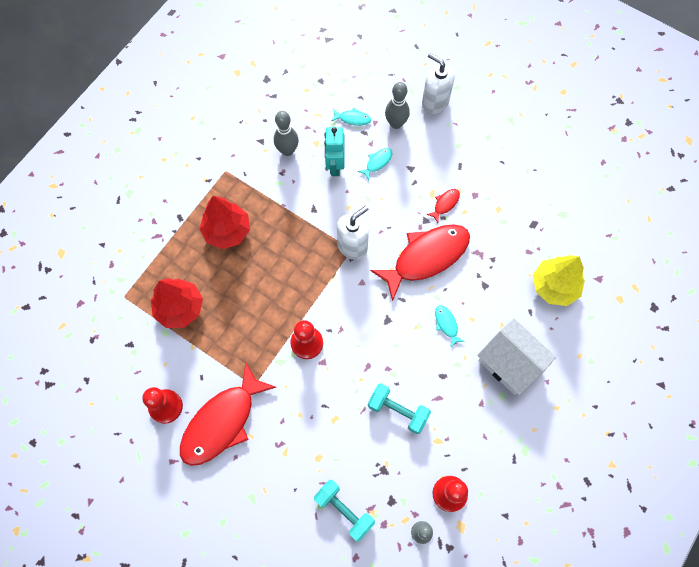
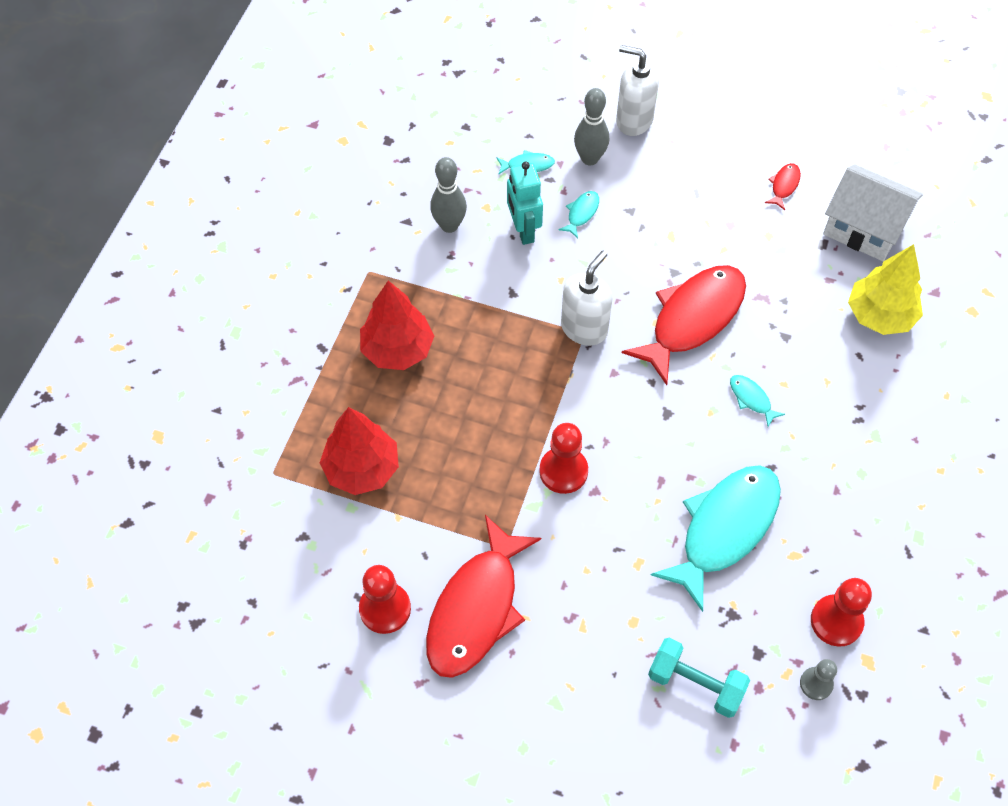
camera: 15 degrees left, 10 degrees down
(398, 411) = (724, 529): turquoise dumbbell -> turquoise fish
(445, 204) = (694, 245): red fish -> red fish (784, 185)
(510, 363) = (856, 428): white house -> white house (864, 228)

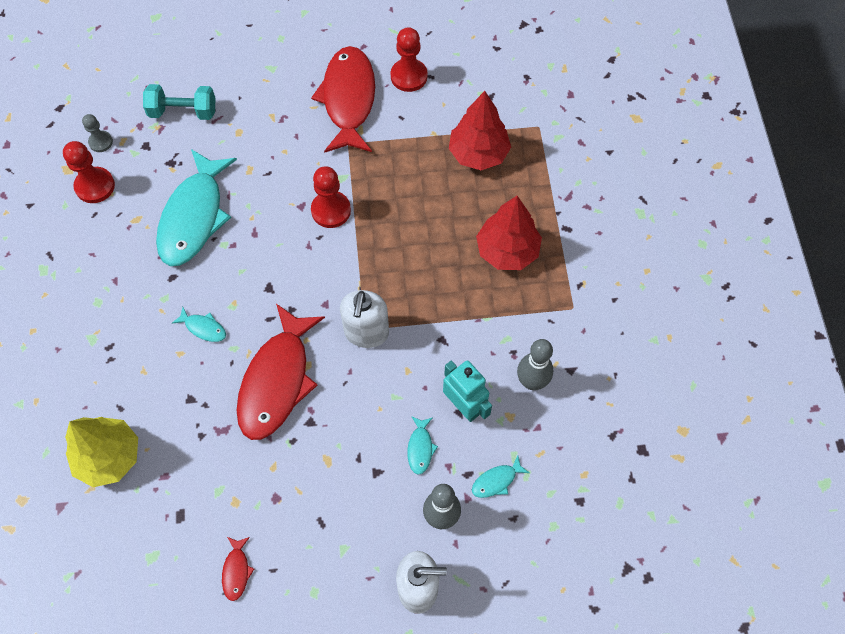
camera: 155 degrees right, 5 degrees up
(864, 228) = (143, 552): white house -> none

